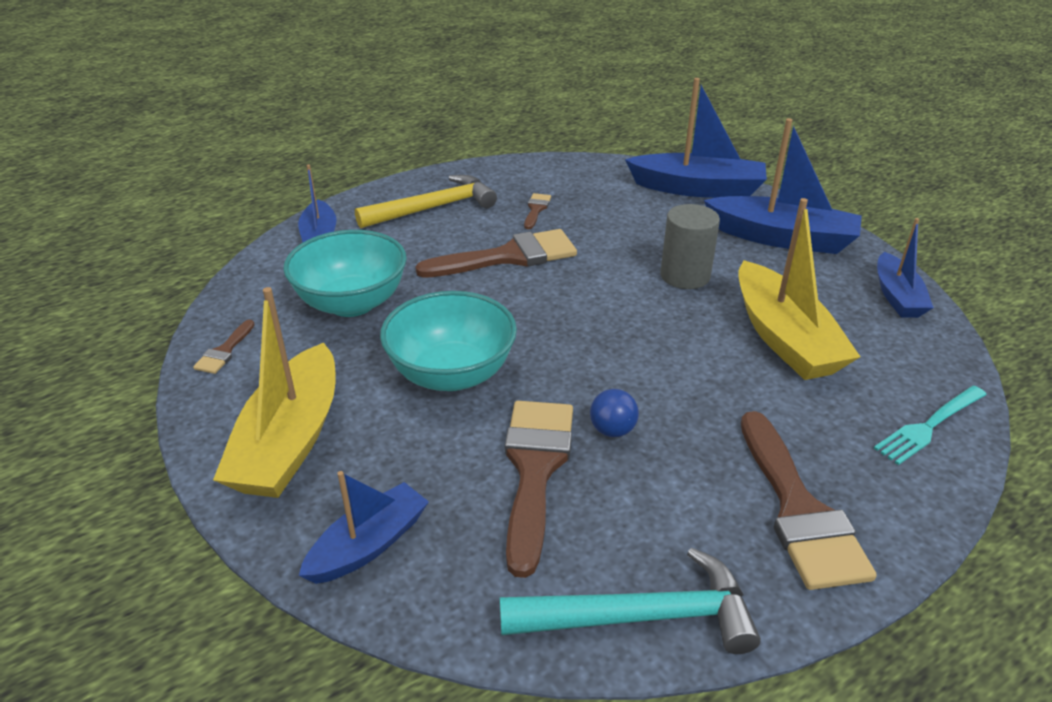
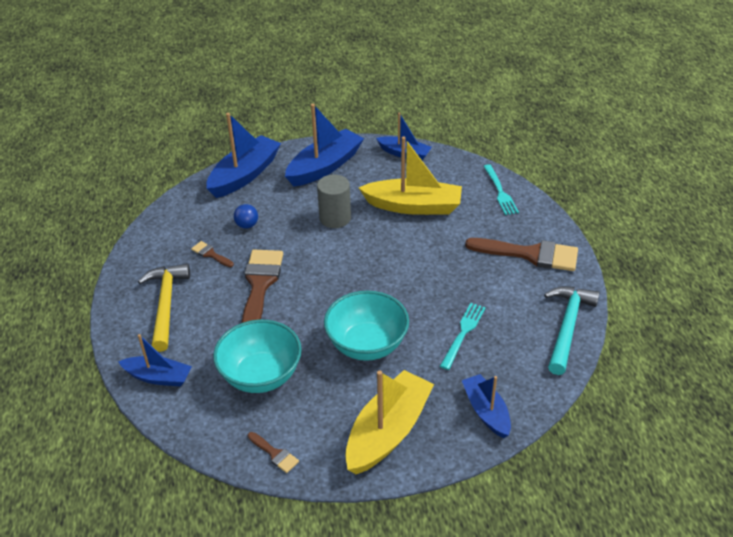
camera: 65 degrees left, 5 degrees up
(290, 441) = (388, 431): yellow boat -> yellow boat turned 90 degrees counterclockwise
(535, 469) = (463, 333): brown brush -> turquoise fork
(612, 430) = (449, 295): blue ball -> blue ball (247, 225)

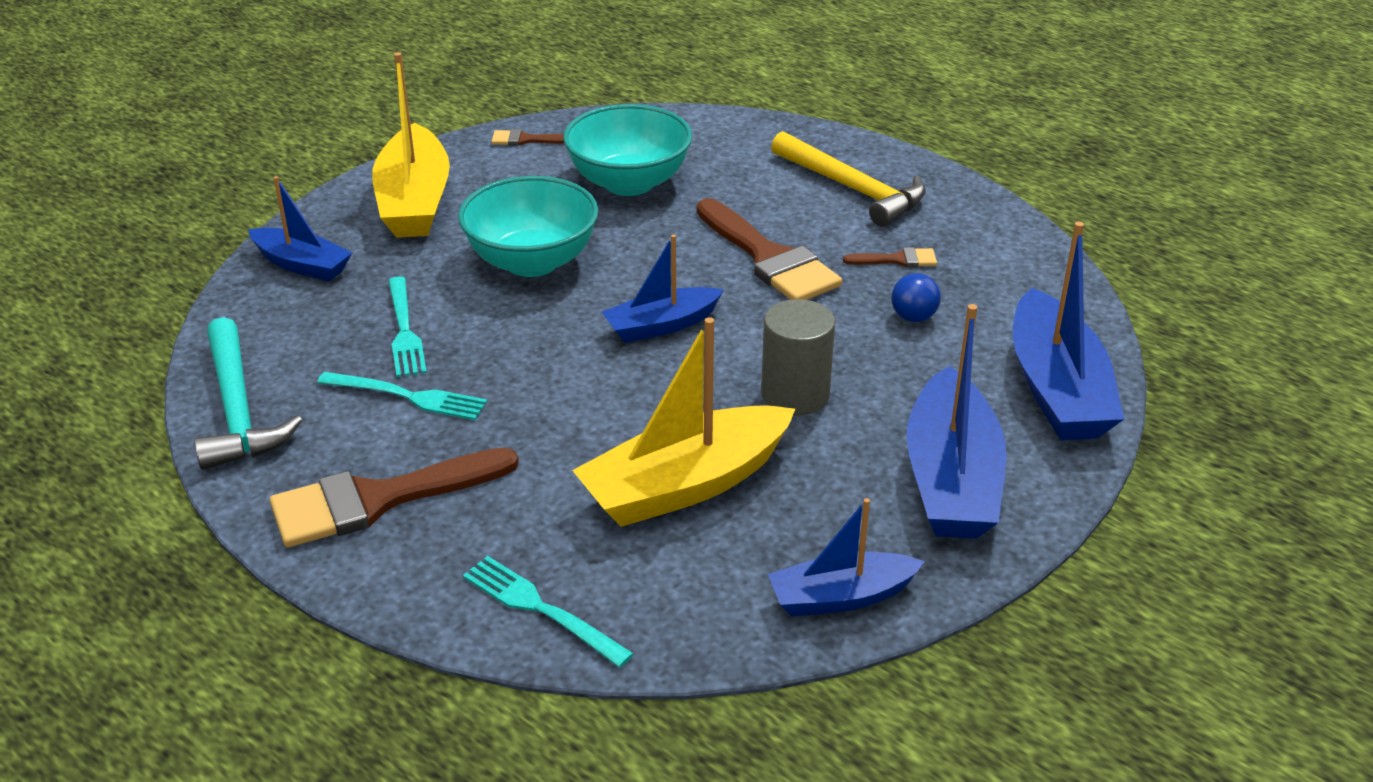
camera: 140 degrees right, 5 degrees down
(158, 377) = (744, 136): blue boat -> blue boat (661, 325)
(487, 295) = (408, 396): none -> turquoise fork

